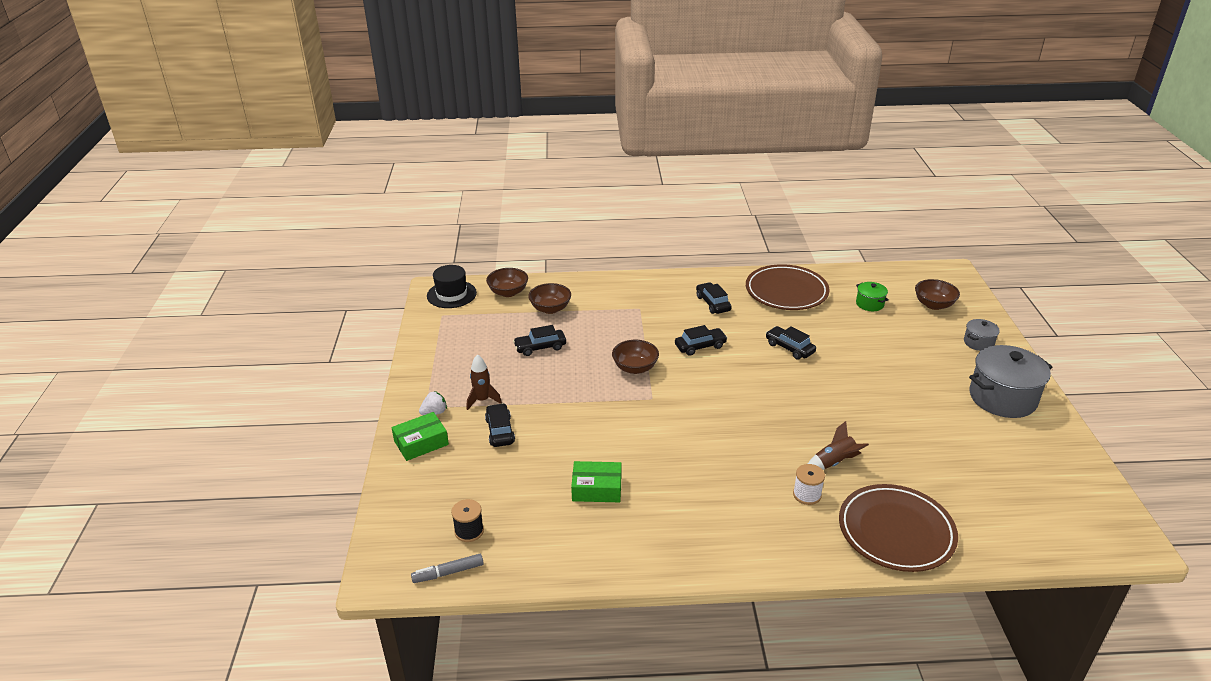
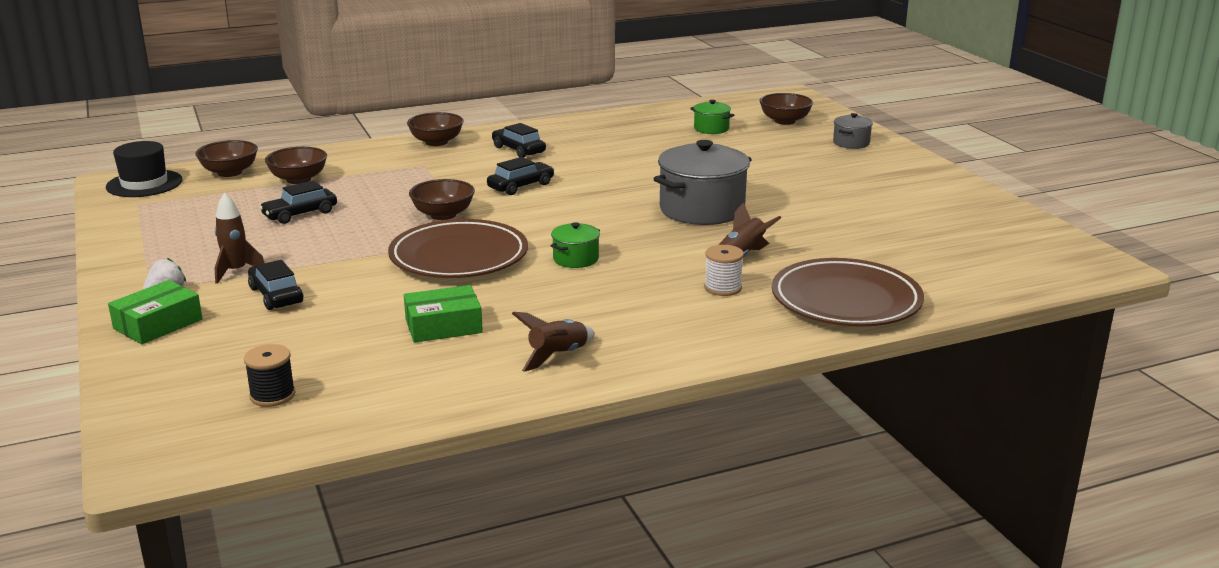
camera: 20 degrees left, 10 degrees down
(448, 573) = (258, 441): grey marker -> none
(657, 283) = (436, 142): none -> brown bowl
(662, 539) = (558, 356): none -> brown rocket
(711, 437) = (575, 259): none -> green pot
(786, 292) = (606, 130): brown plate -> brown plate (459, 257)
(789, 348) = (635, 173): black car -> none
(1002, 398) = (902, 180): grey pot -> grey pot (702, 210)

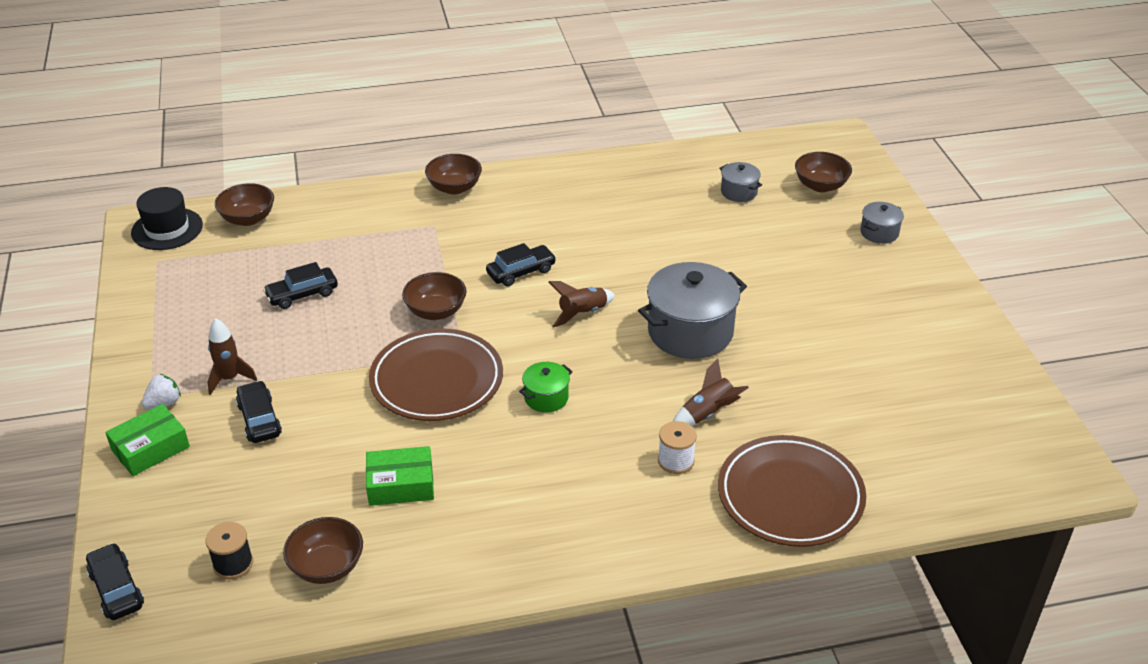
camera: 10 degrees right, 15 degrees up
(298, 179) = (310, 237): brown bowl -> brown bowl (327, 567)
(518, 150) = (533, 210): black car -> black car (116, 589)
(558, 356) = (494, 543): brown rocket -> brown rocket (582, 313)
(711, 129) = (739, 192): green pot -> grey pot

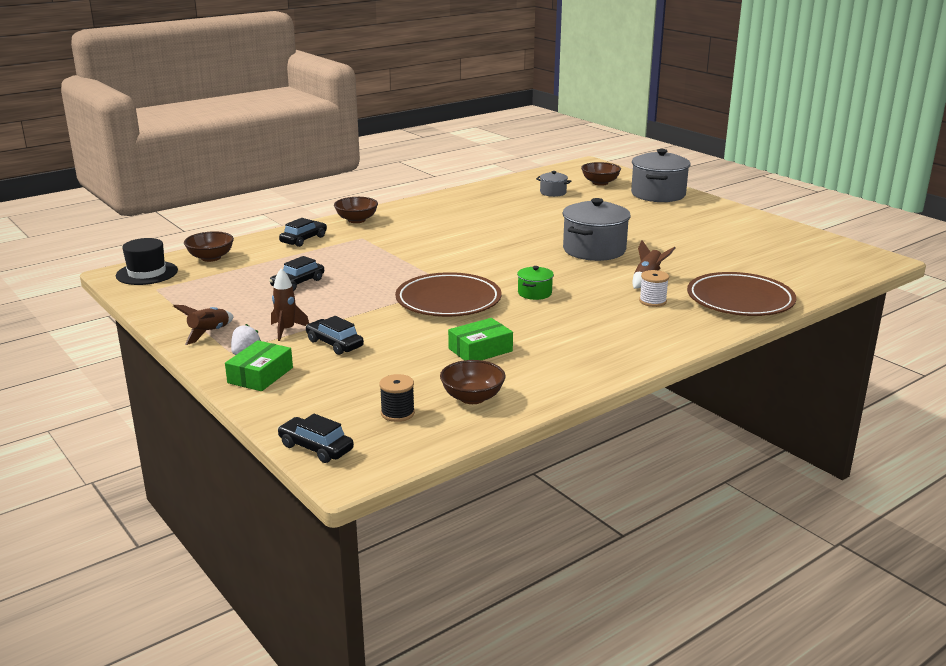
camera: 25 degrees left, 15 degrees down
(436, 311) = (410, 272): brown bowl -> none
(521, 272) = (450, 246): black car -> black car (304, 239)
(582, 313) = (514, 255): brown rocket -> brown rocket (209, 333)
(879, 233) = (658, 194): grey pot -> grey pot, size x2.04

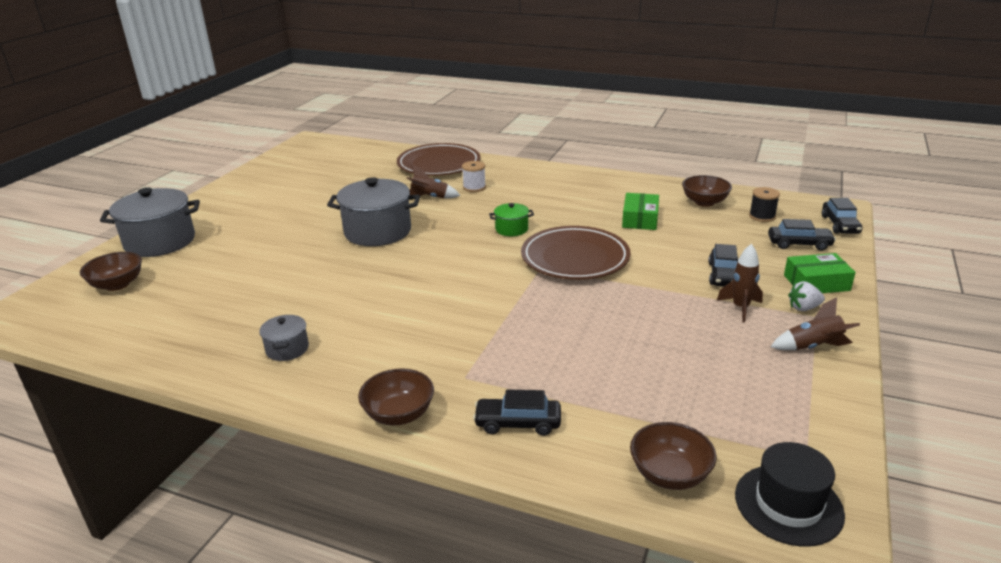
camera: 120 degrees left, 5 degrees up
(298, 283) = (645, 354): black car -> black car (799, 244)
(480, 350) = (640, 219): green box -> green box turned 75 degrees clockwise
(553, 193) = (178, 303): grey pot -> grey pot (287, 349)

